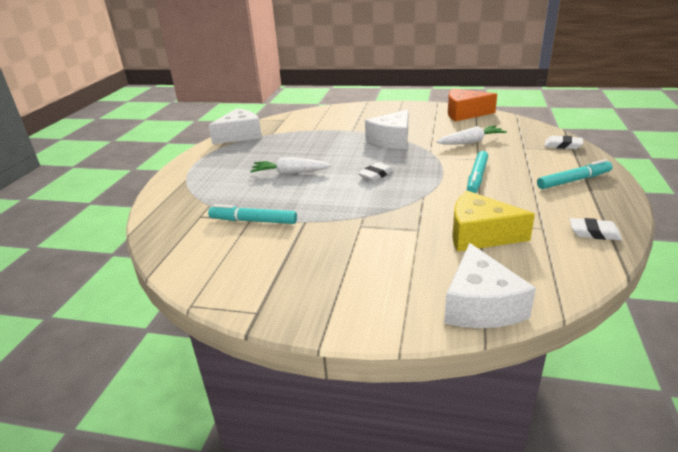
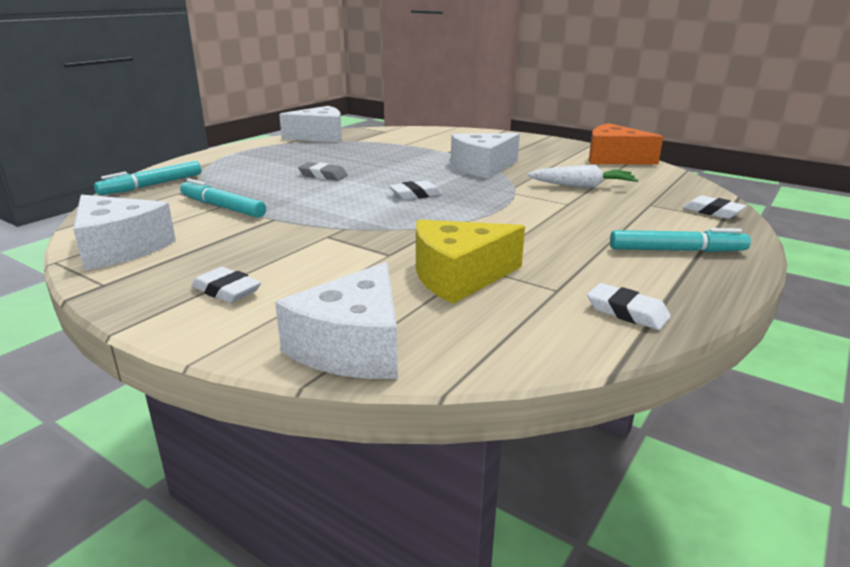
camera: 20 degrees right, 5 degrees down
(225, 279) = (120, 248): none -> white cheese
(290, 173) = (323, 175): white carrot -> grey eraser
(351, 290) = (226, 291): none -> white eraser
(477, 177) = (539, 220): turquoise marker -> turquoise marker (152, 185)
(479, 235) = (459, 276): yellow cheese -> yellow cheese turned 60 degrees counterclockwise

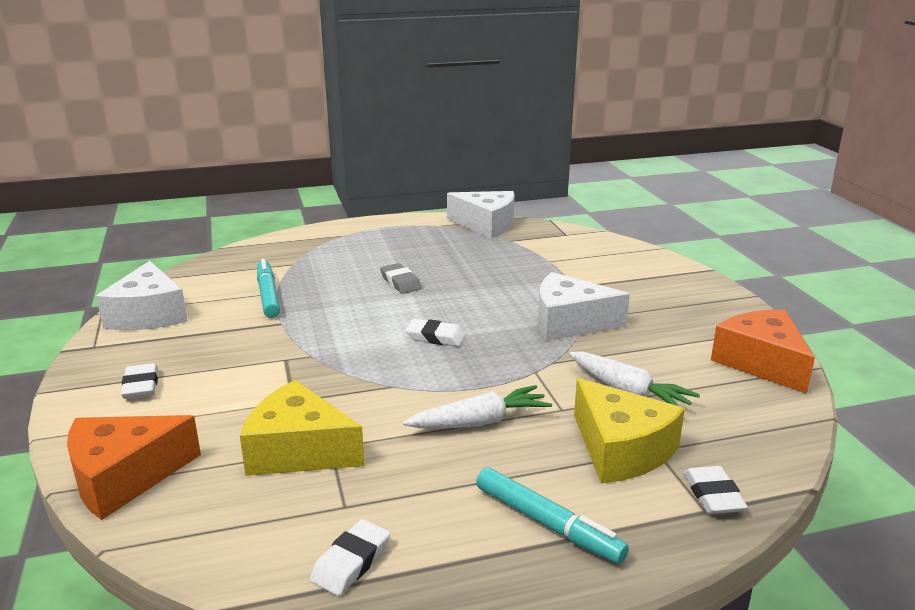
camera: 40 degrees right, 0 degrees up
(152, 185) = (262, 251): turquoise marker -> none
(353, 346) = (124, 477): white cheese -> orange cheese
(539, 223) = (479, 422): none -> white carrot
(627, 312) = (351, 562): white eraser -> white eraser turned 45 degrees clockwise
(635, 209) = (621, 450): none -> yellow cheese

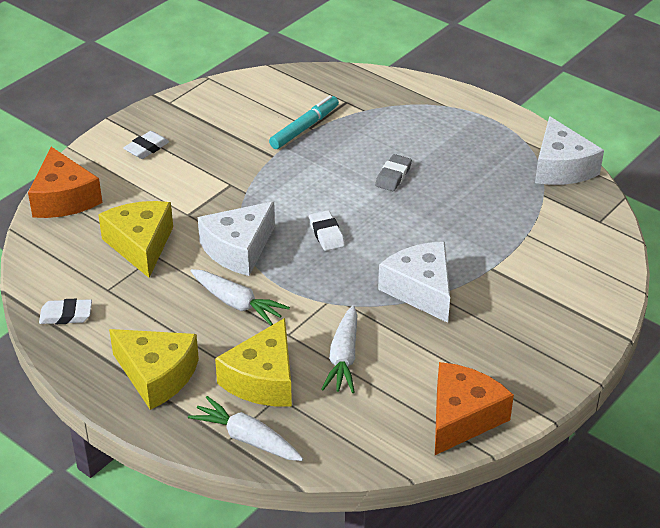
camera: 55 degrees right, 15 degrees up
(124, 477) = (64, 198): orange cheese -> orange cheese turned 135 degrees counterclockwise
(148, 315) = (225, 97): white cheese -> white cheese (238, 249)
(547, 524) = (157, 375): turquoise marker -> yellow cheese
(713, 495) = (247, 438): white eraser -> white carrot

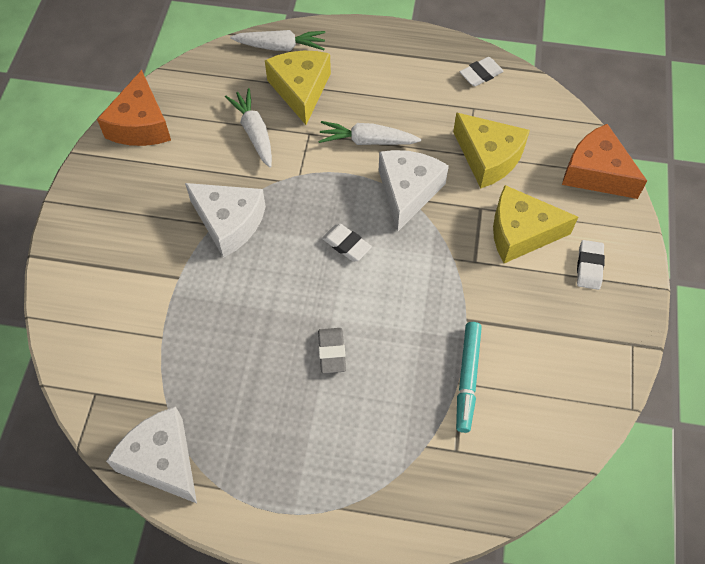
camera: 150 degrees right, 20 degrees up
(157, 375) = (375, 61): yellow cheese -> yellow cheese (521, 233)

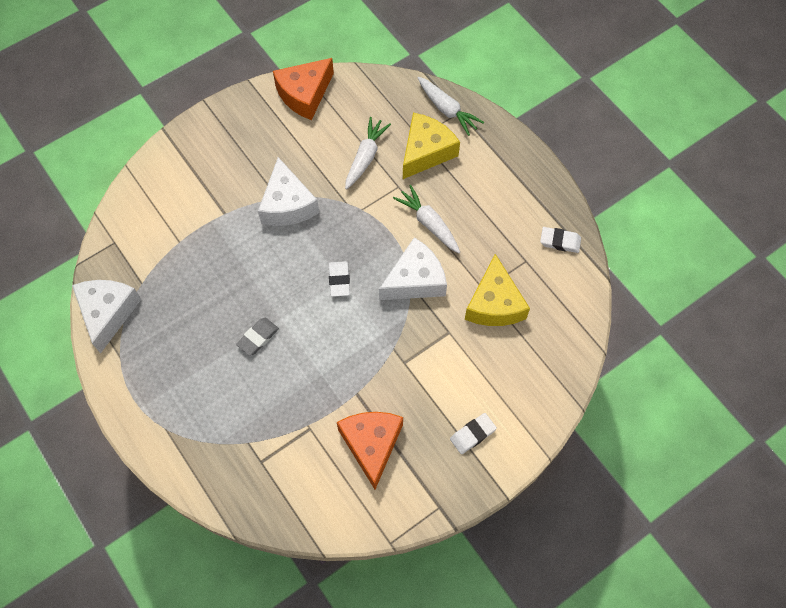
camera: 45 degrees right, 5 degrees up
(467, 379) = (315, 428): turquoise marker -> none
(521, 233) = (455, 372): yellow cheese -> none
(596, 173) = (555, 379): orange cheese -> orange cheese (371, 444)

